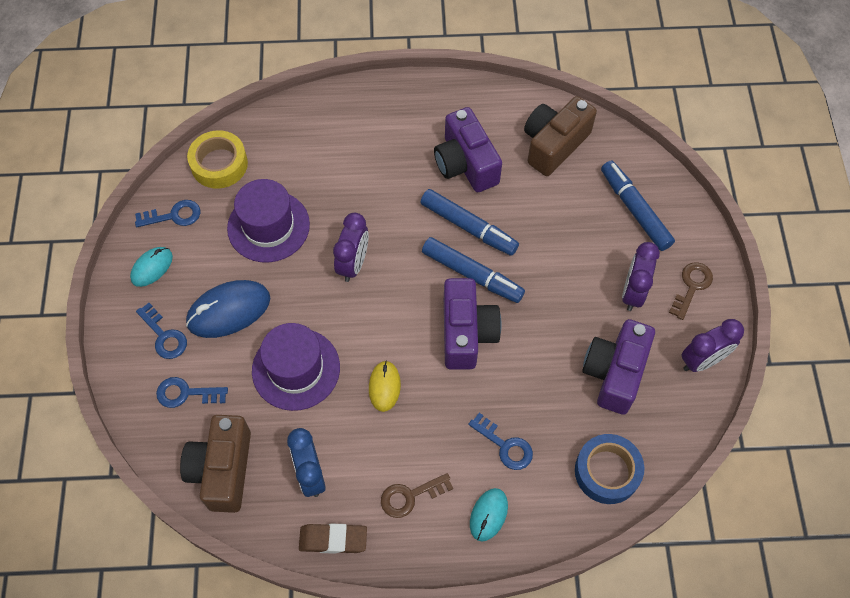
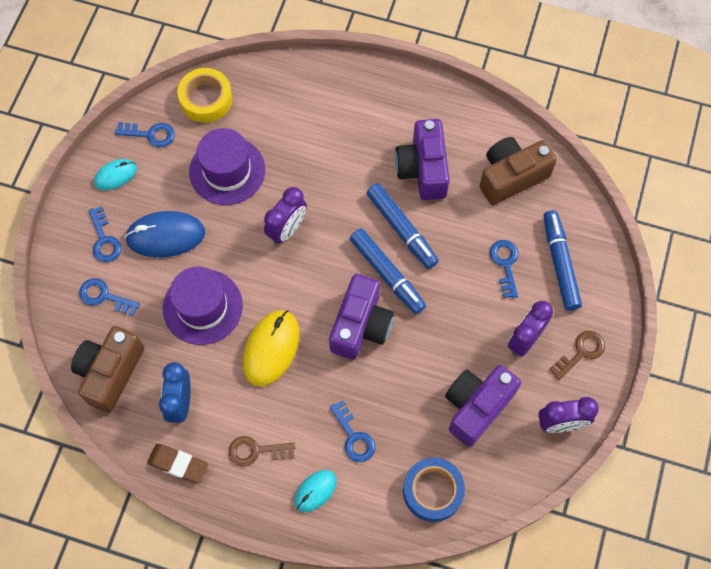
camera: 20 degrees right, 5 degrees up
(384, 387) = (271, 348): yellow mouse -> yellow mouse, size x1.70
(583, 227) = (505, 264): none -> blue key

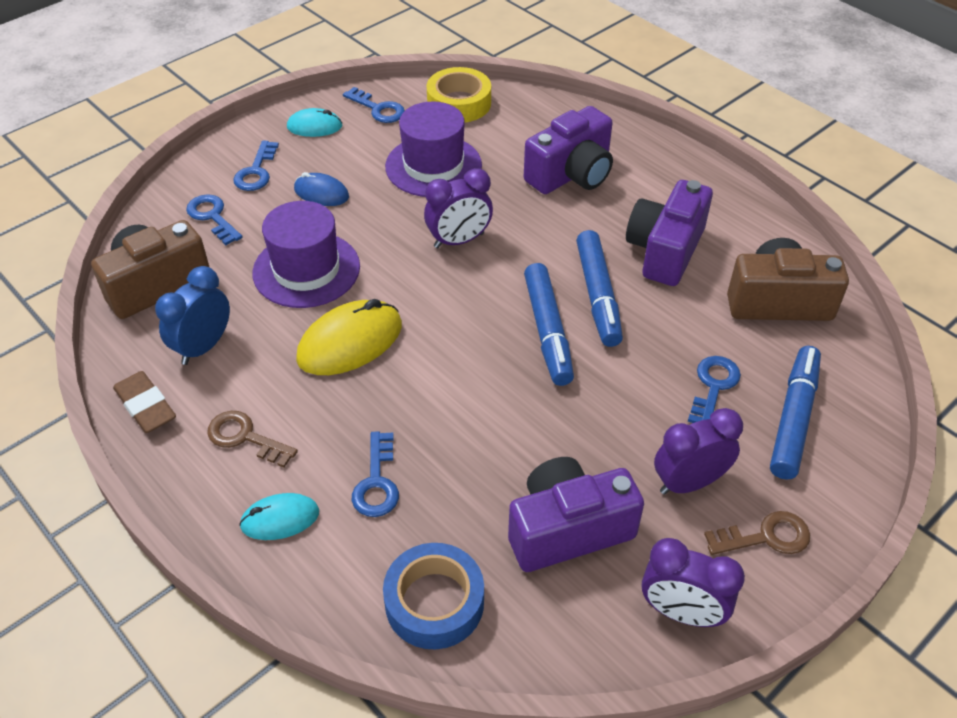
camera: 30 degrees right, 20 degrees down
(165, 236) = (321, 193): blue mouse -> blue mouse, size x0.59
(361, 325) = (476, 368): purple camera -> purple camera (571, 174)

